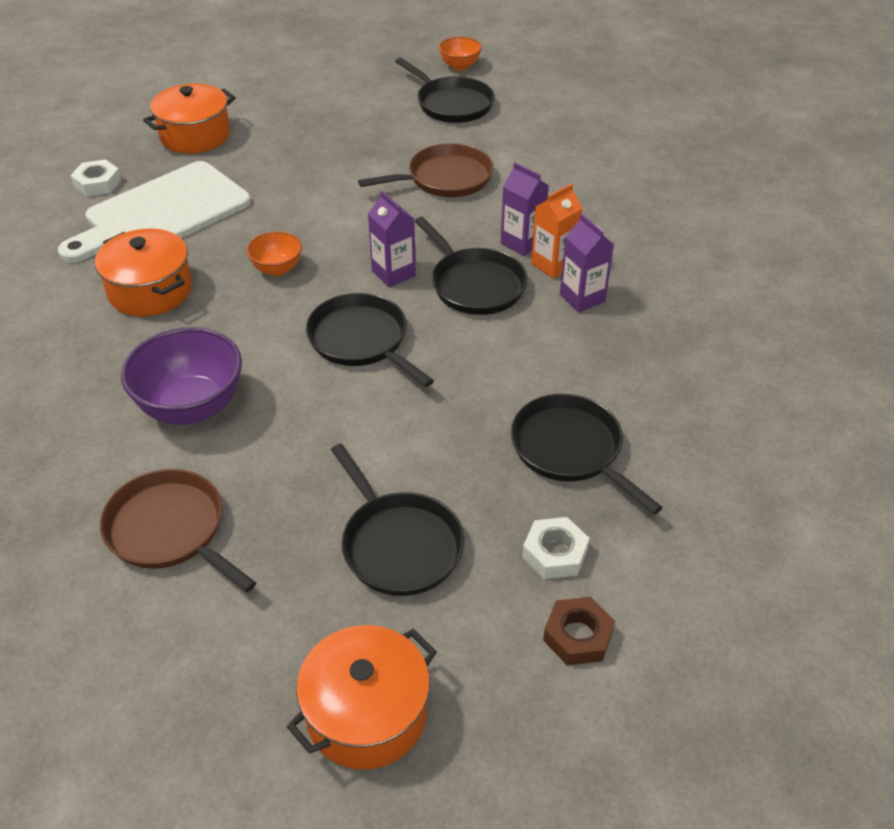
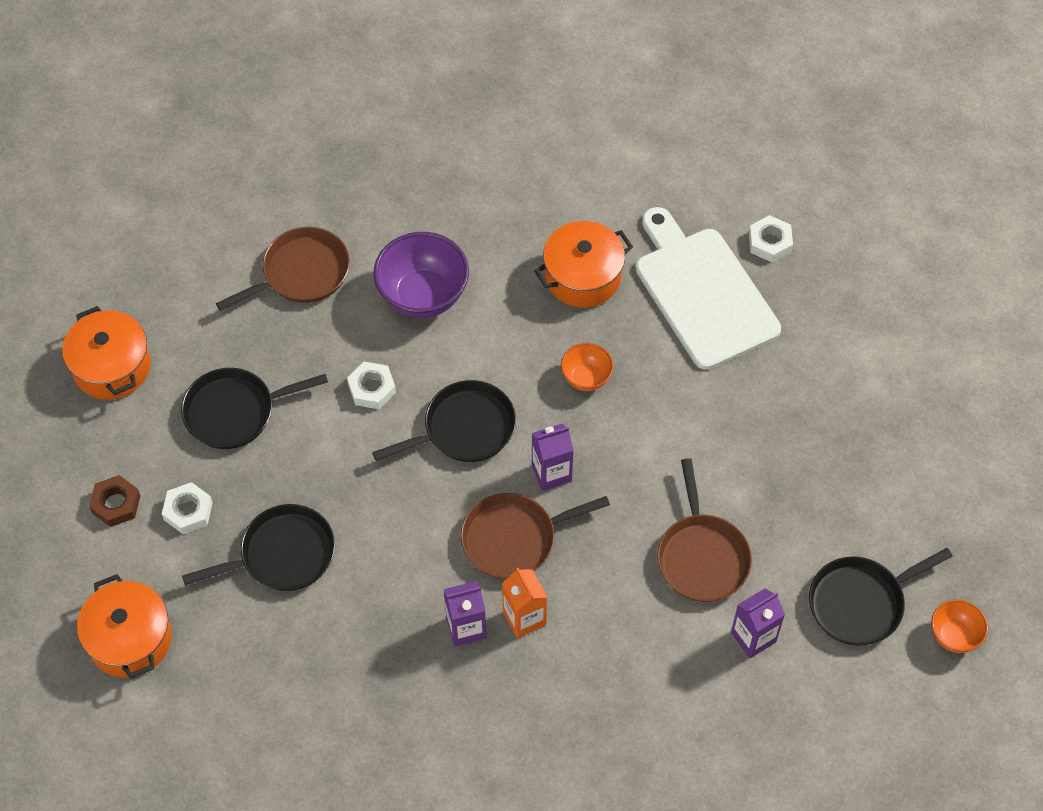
camera: 105 degrees right, 15 degrees up
(195, 136) = (843, 332): orange pot -> orange pot (130, 639)
(330, 423) = (372, 388): none -> white nut
(475, 285) = (513, 539): black pan -> brown pan
(522, 243) = (567, 600): purple carton -> purple carton (753, 637)

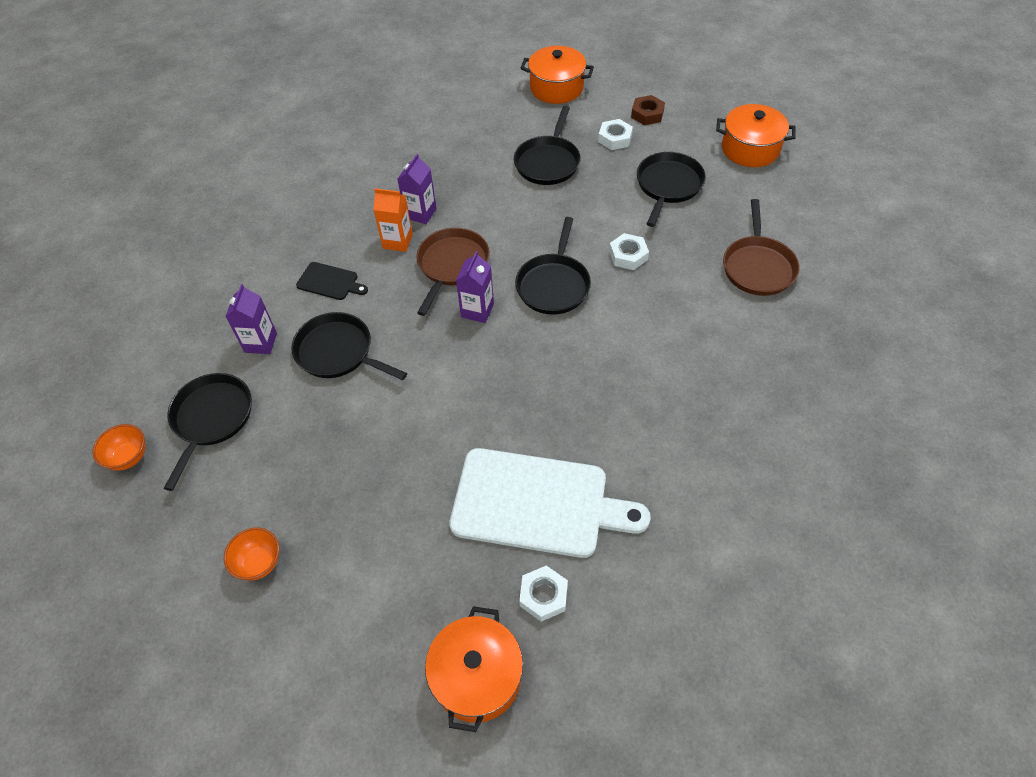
camera: 130 degrees right, 5 degrees down
(423, 296) = (684, 321): purple bowl -> none
(582, 276) = (622, 429): orange pot -> orange pot (477, 676)
(586, 378) = (531, 375): orange bowl -> orange bowl (259, 563)
(631, 639) = (330, 282): none -> black cutting board
(702, 557) = (338, 352): brown pan -> black pan

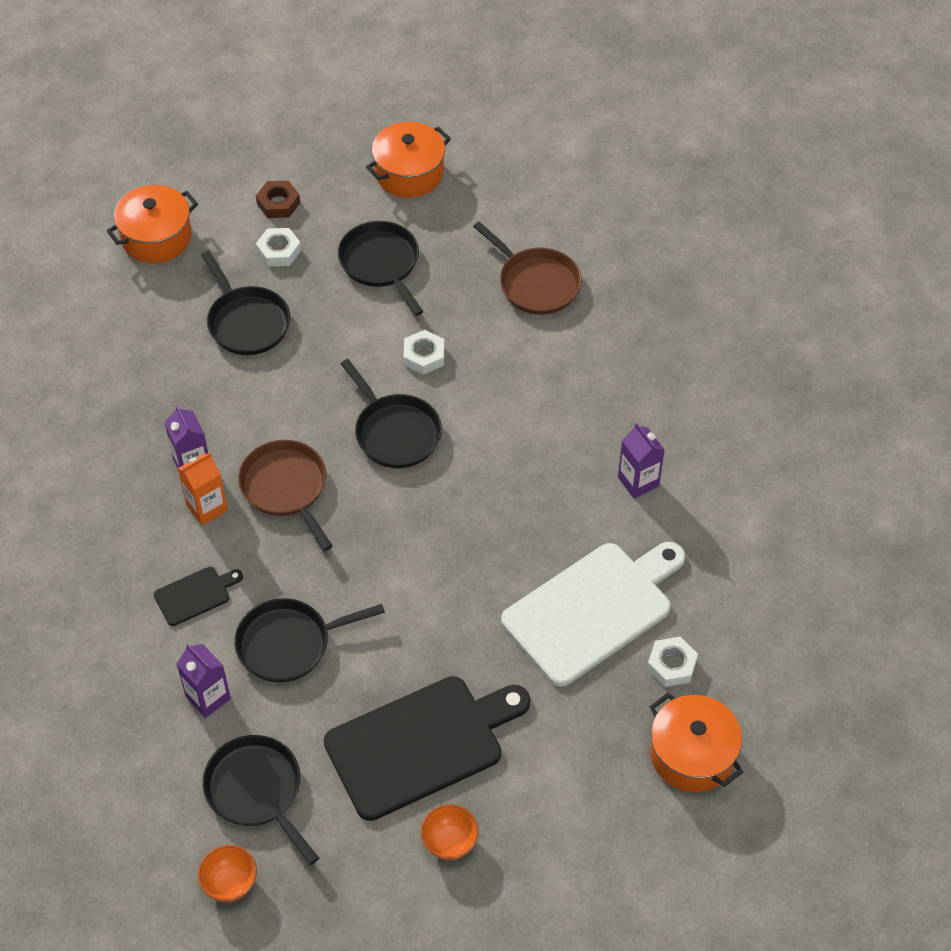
camera: 50 degrees left, 0 degrees up
(325, 483) = (420, 744): none -> black cutting board
(477, 310) = (360, 507): purple carton -> purple carton (638, 481)

